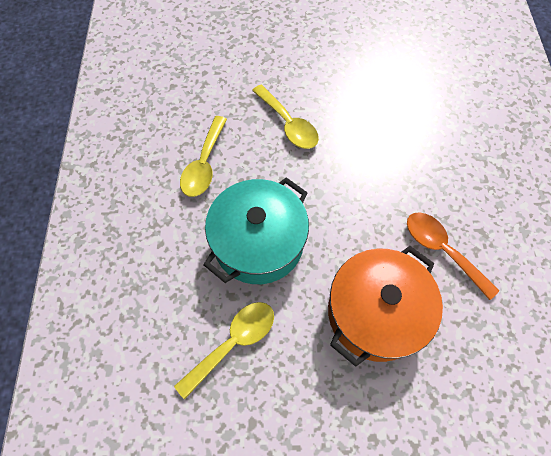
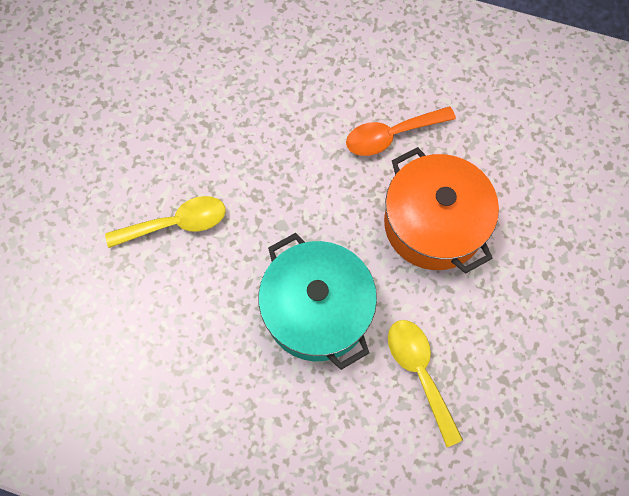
camera: 70 degrees left, 5 degrees up
(204, 164) = (190, 339): yellow spoon -> none

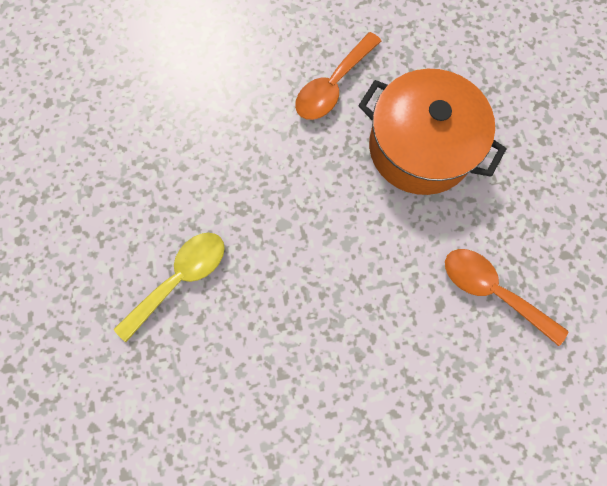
camera: 30 degrees left, 5 degrees up
(317, 310) = (366, 286): turquoise pot -> none
(419, 373) = (492, 291): yellow spoon -> orange spoon

